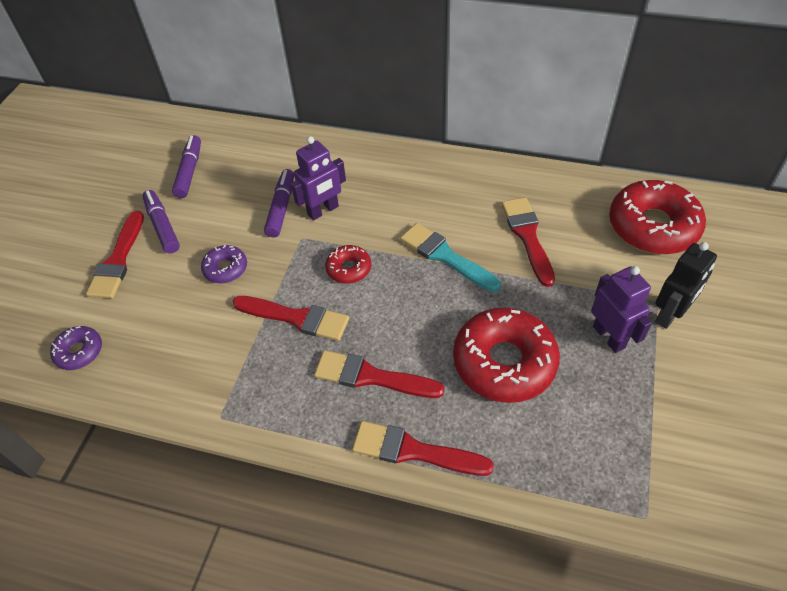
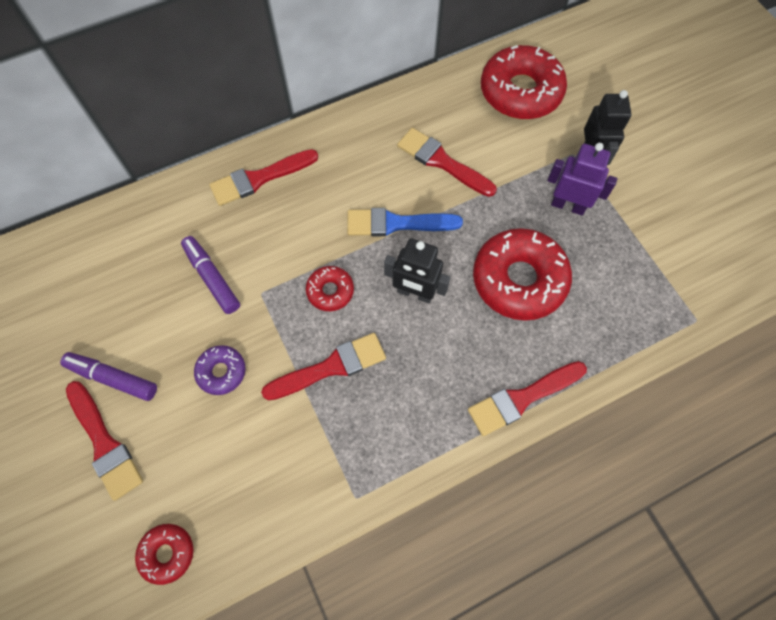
camera: 45 degrees left, 15 degrees up
(79, 352) = (167, 553): purple donut -> red donut
(189, 171) = (78, 305): purple marker -> none
(323, 211) = (254, 254): purple robot -> none
(371, 377) = (438, 367): red brush -> red brush (259, 178)
(408, 313) = (415, 293): none -> black robot
(445, 256) = (396, 223): turquoise brush -> blue brush

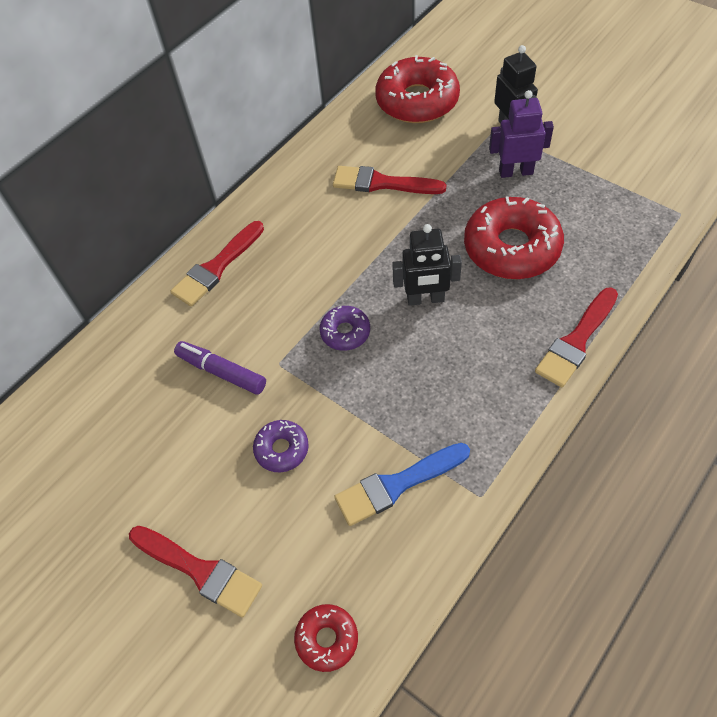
camera: 20 degrees left, 10 degrees down
(113, 378) = (172, 507): purple marker -> none
(330, 291) = (345, 332): red donut -> purple donut
(331, 367) = (386, 396): red brush -> none
(396, 223) = (372, 250): blue brush -> blue brush (397, 485)

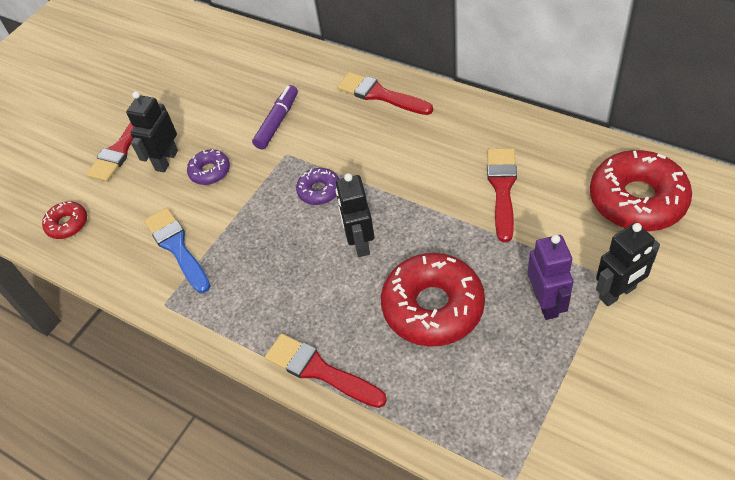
camera: 85 degrees right, 5 degrees down
(245, 506) = (166, 160): none -> black robot

